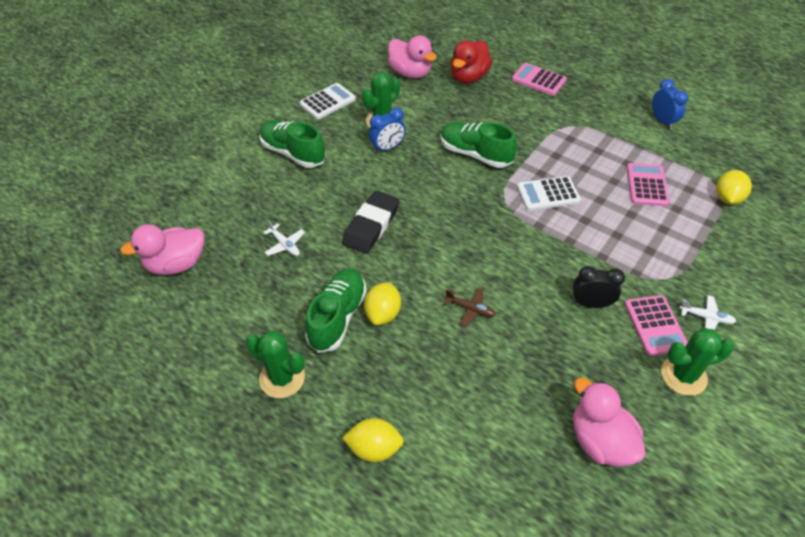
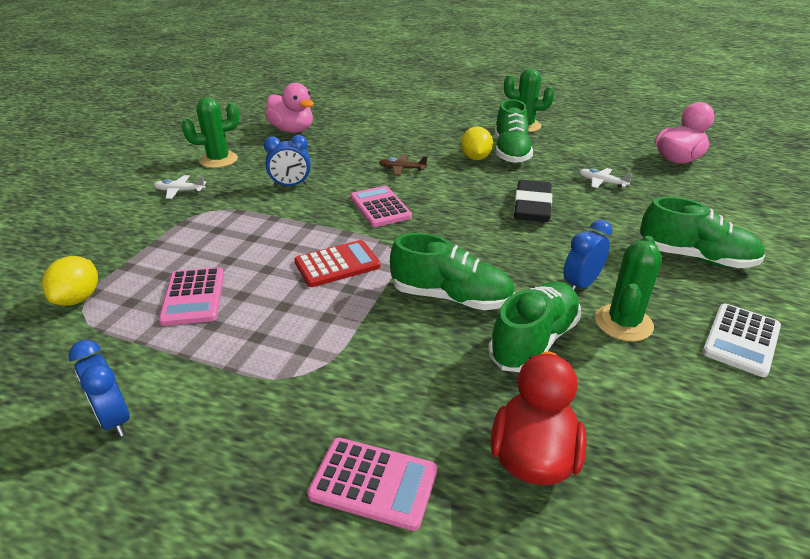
camera: 165 degrees right, 15 degrees down
(374, 448) = (441, 113): yellow lemon -> none
(410, 73) = (661, 440): pink duck -> none
(439, 120) = (534, 341): none -> green shoe
(548, 194) = (337, 264): white calculator -> red calculator
(591, 303) = (291, 185): black clock -> blue clock
(655, 325) = (232, 181): pink calculator -> pink calculator (380, 207)

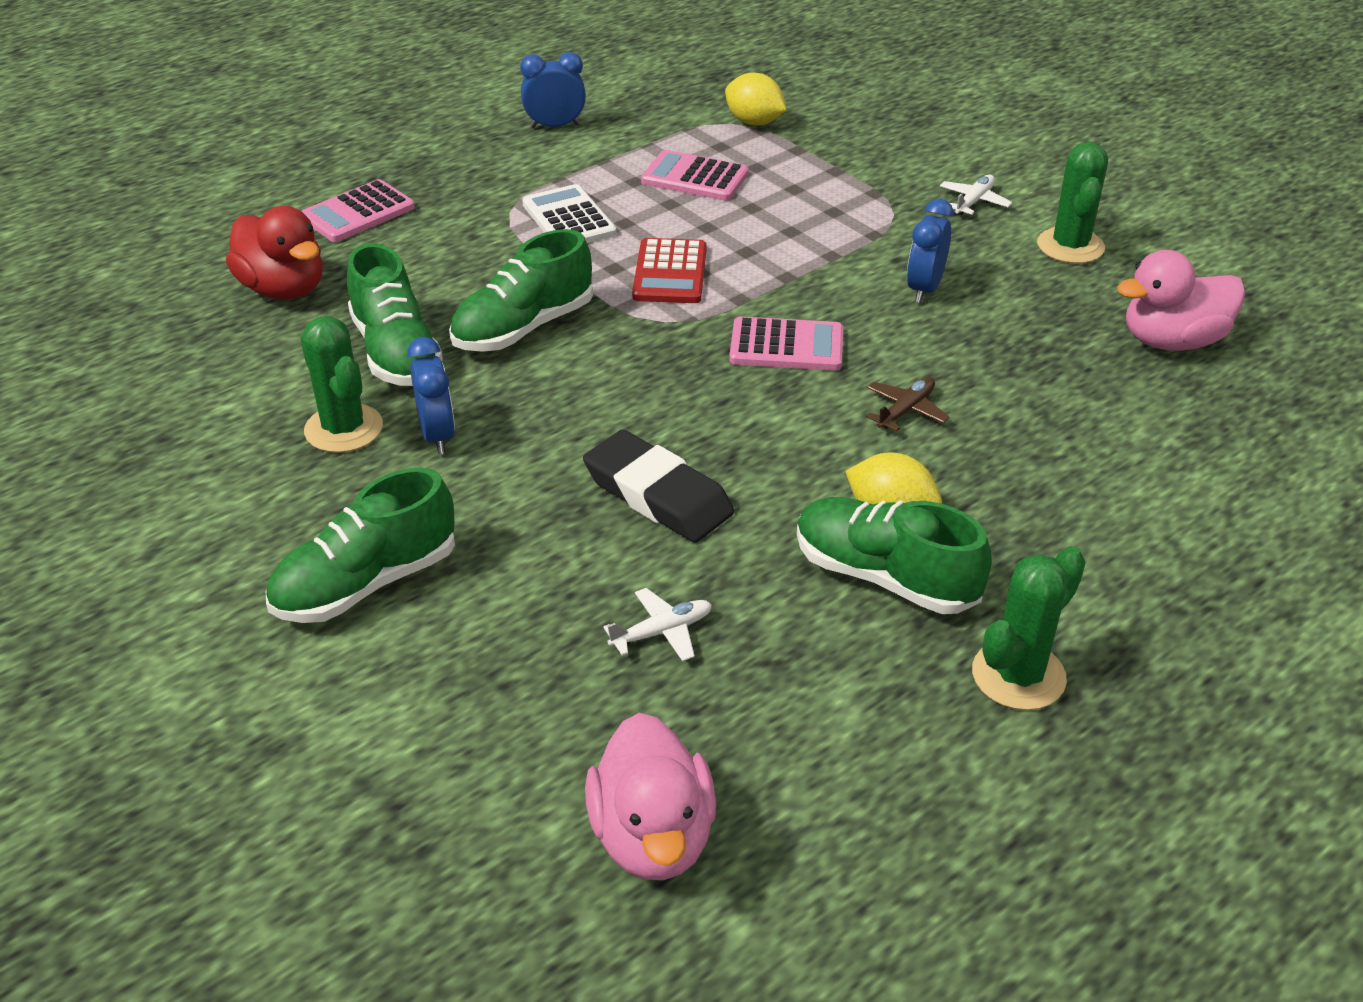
camera: 120 degrees right, 5 degrees up
(741, 340) = (215, 502): white calculator -> white calculator (569, 219)

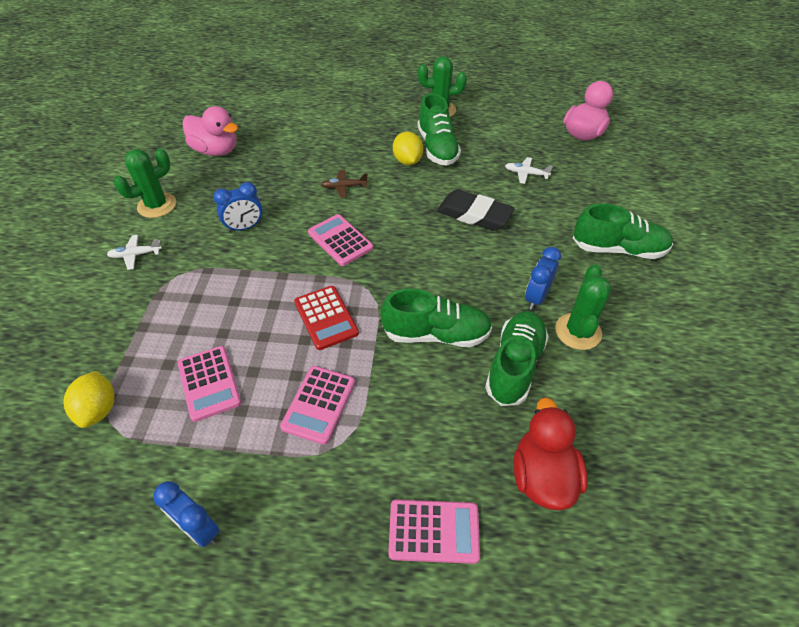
camera: 135 degrees left, 10 degrees up
(569, 219) = (318, 404): white calculator -> pink calculator
(658, 495) = (474, 214): black eraser -> black eraser turned 60 degrees counterclockwise
(670, 273) = (326, 318): red calculator -> red calculator turned 105 degrees clockwise

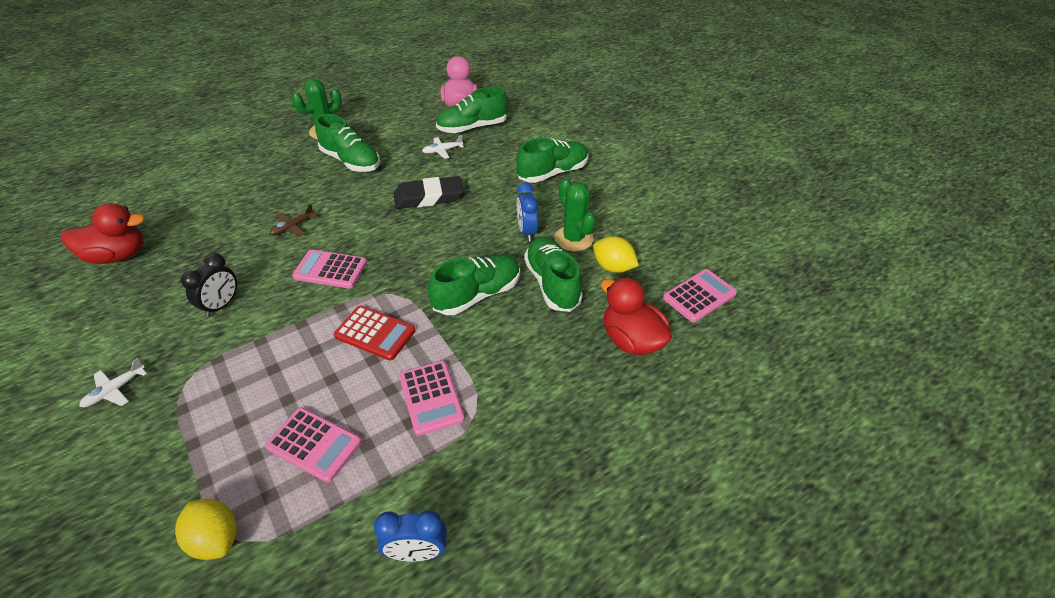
camera: 40 degrees left, 5 degrees down
(157, 205) = (94, 335): green cactus -> none
(216, 150) = (117, 256): pink duck -> red duck
(245, 227) = (221, 305): blue clock -> black clock
(407, 161) = (333, 182): yellow lemon -> yellow lemon (613, 267)
(434, 531) = (595, 421): pink calculator -> pink calculator (699, 296)
(575, 162) = (472, 128): none -> green shoe

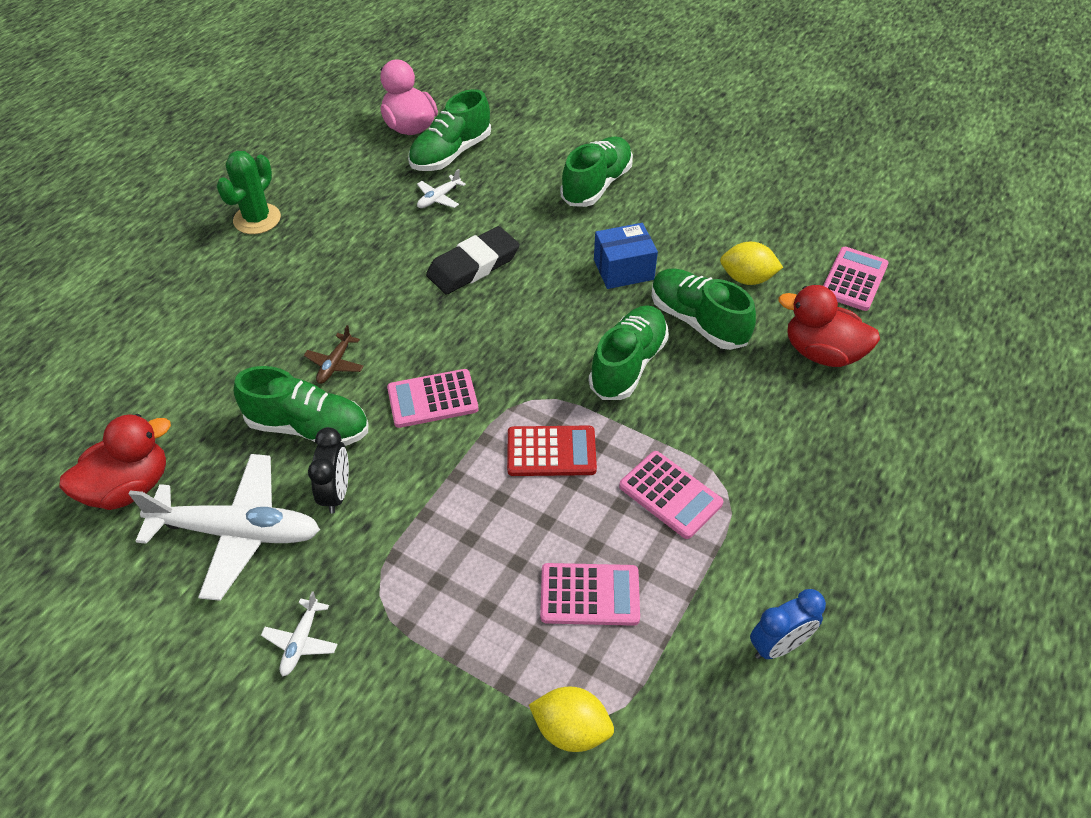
camera: 25 degrees left, 5 degrees up
(146, 306) = (237, 532): none -> white plane
(351, 161) = (331, 250): green shoe -> green shoe (308, 427)
(526, 232) = (623, 269): blue clock -> blue box
(573, 239) = (681, 260): green cactus -> none

